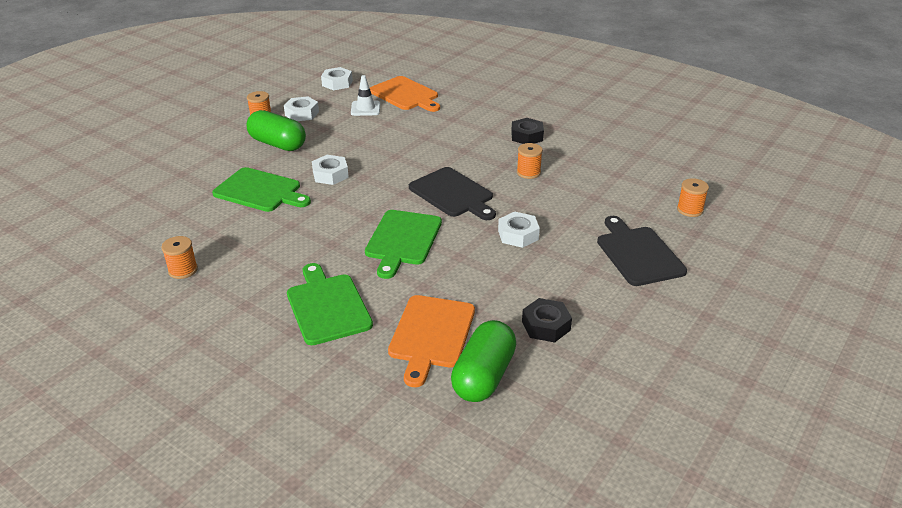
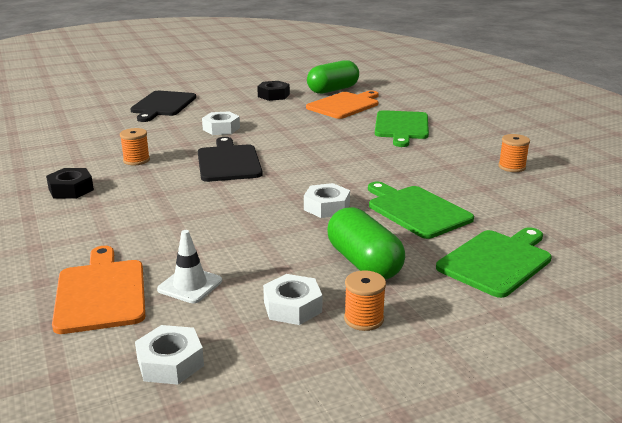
camera: 150 degrees left, 10 degrees down
(402, 240) = (312, 144): green cutting board -> green cutting board (497, 261)
(690, 210) = (78, 113): orange spool -> none

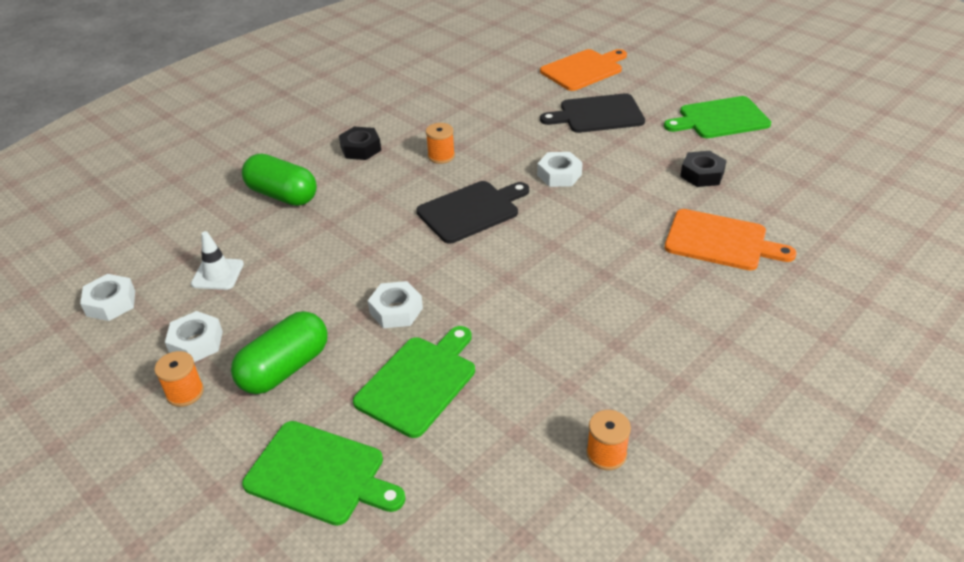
camera: 70 degrees right, 15 degrees up
(101, 292) = (196, 234): orange cutting board -> orange cutting board (583, 69)
(333, 90) = (773, 214): green capsule -> green capsule (282, 195)
(401, 127) = (679, 313): green cutting board -> green cutting board (720, 119)

